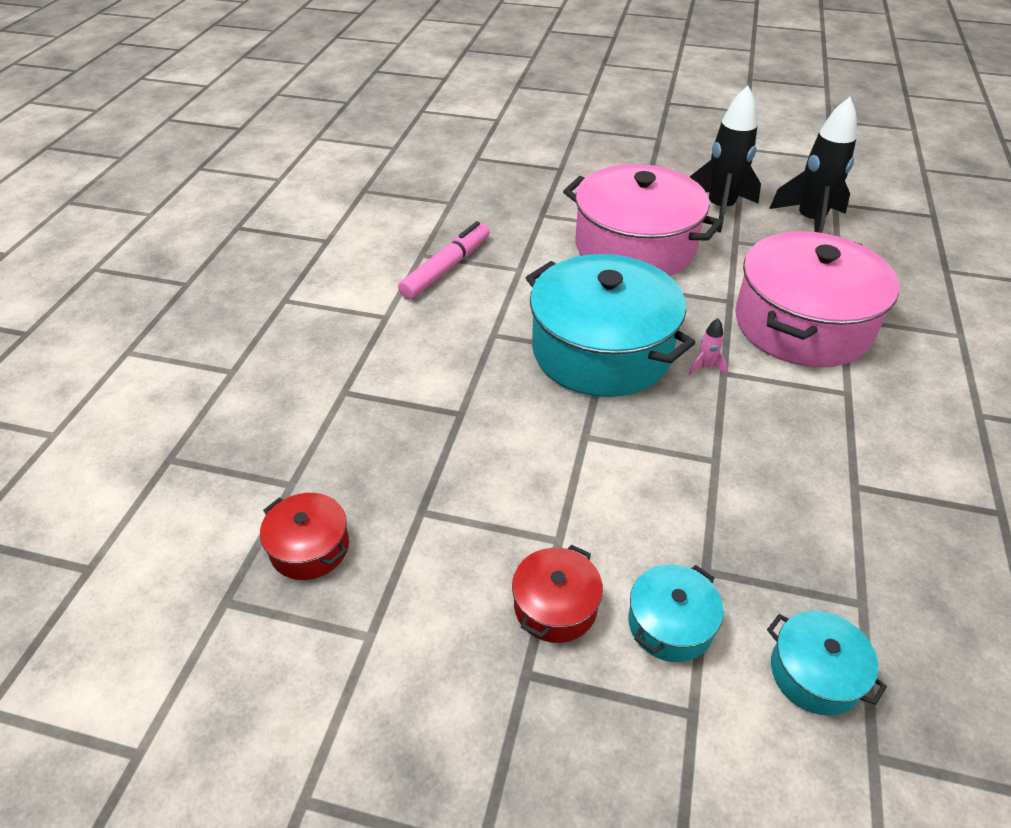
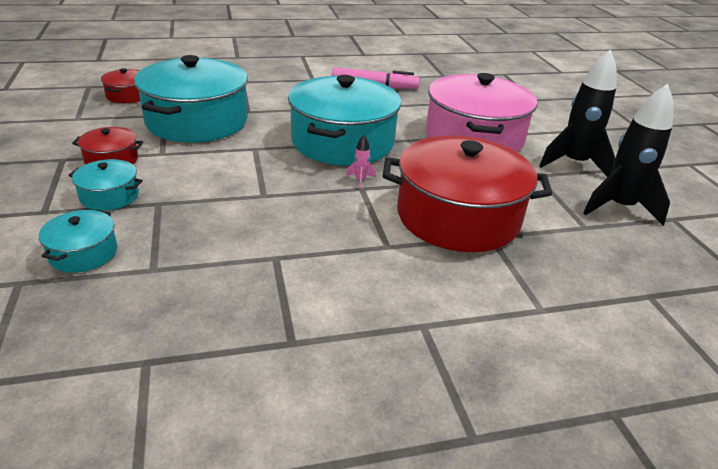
camera: 60 degrees right, 10 degrees down
(466, 477) = (197, 121): none -> turquoise pot
(802, 324) = (458, 216): pink pot -> red pot

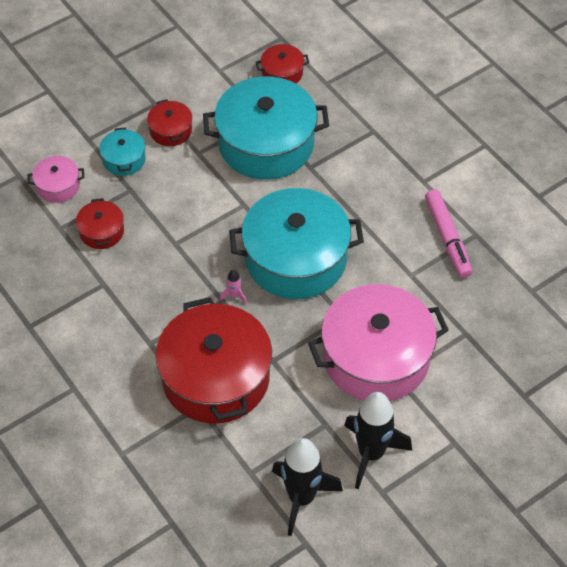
camera: 70 degrees right, 20 degrees up
(83, 253) = (58, 186): turquoise pot -> pink pot
(195, 238) = (102, 231): none -> red pot

